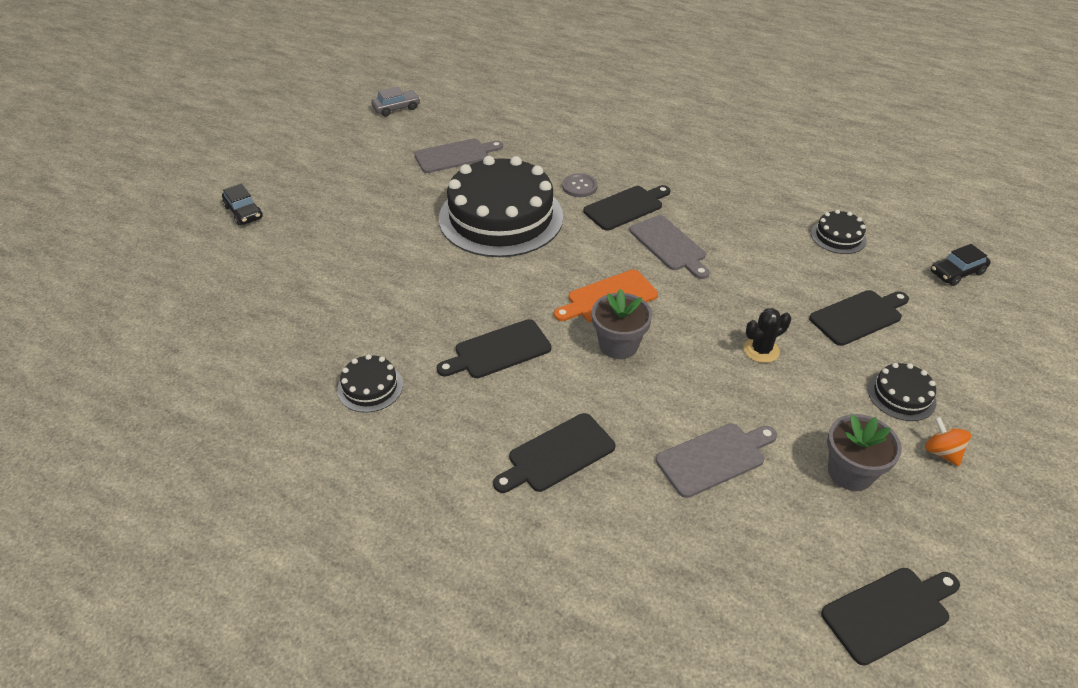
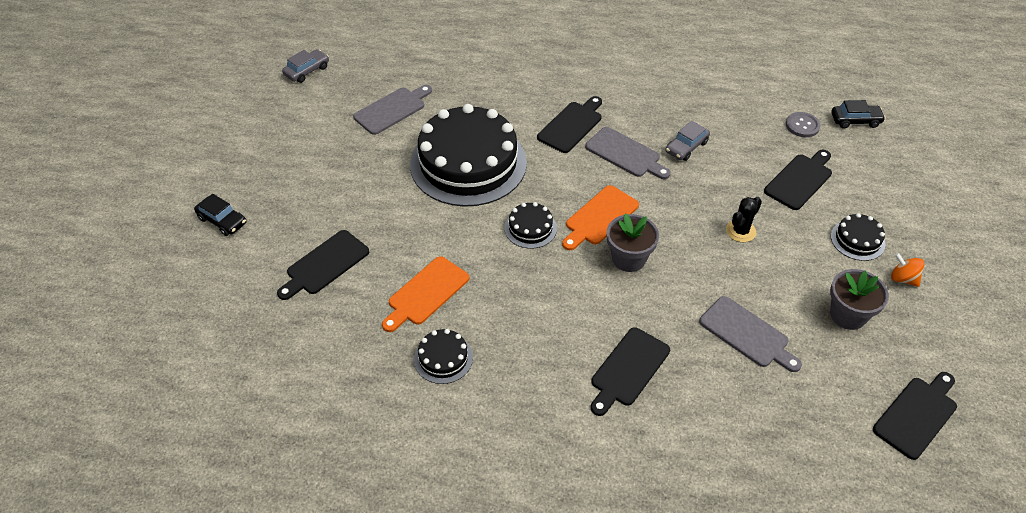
camera: 20 degrees left, 5 degrees up
(389, 322) = (426, 293): none -> orange cutting board
(498, 351) = (533, 293): black cutting board -> black cutting board (325, 265)
(579, 186) = (521, 114): grey button -> grey button (802, 125)
(714, 458) = (747, 334): grey cutting board -> grey cutting board turned 90 degrees clockwise
(741, 254) = (686, 147): none -> grey car
(838, 236) = (754, 110): black cake -> black cake (530, 228)
(957, 272) = (855, 120): black car -> black car turned 135 degrees counterclockwise

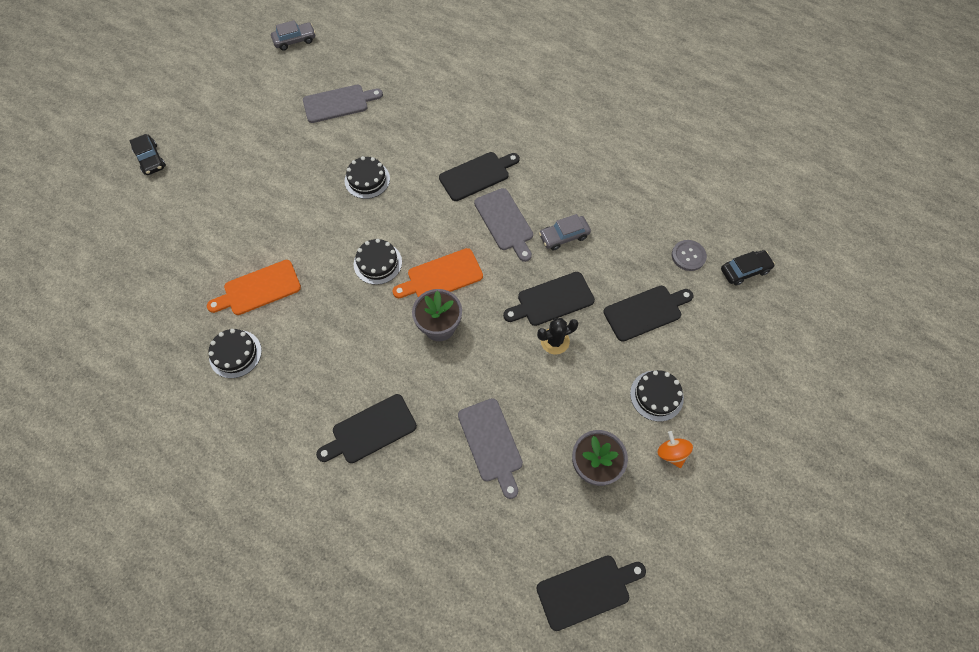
camera: 25 degrees right, 15 degrees up
(325, 265) = (200, 230): black cutting board -> black cutting board (552, 300)
(468, 163) = (367, 180): black cake -> black cake, size x0.42
(855, 120) = (744, 270): black car -> black car turned 45 degrees counterclockwise

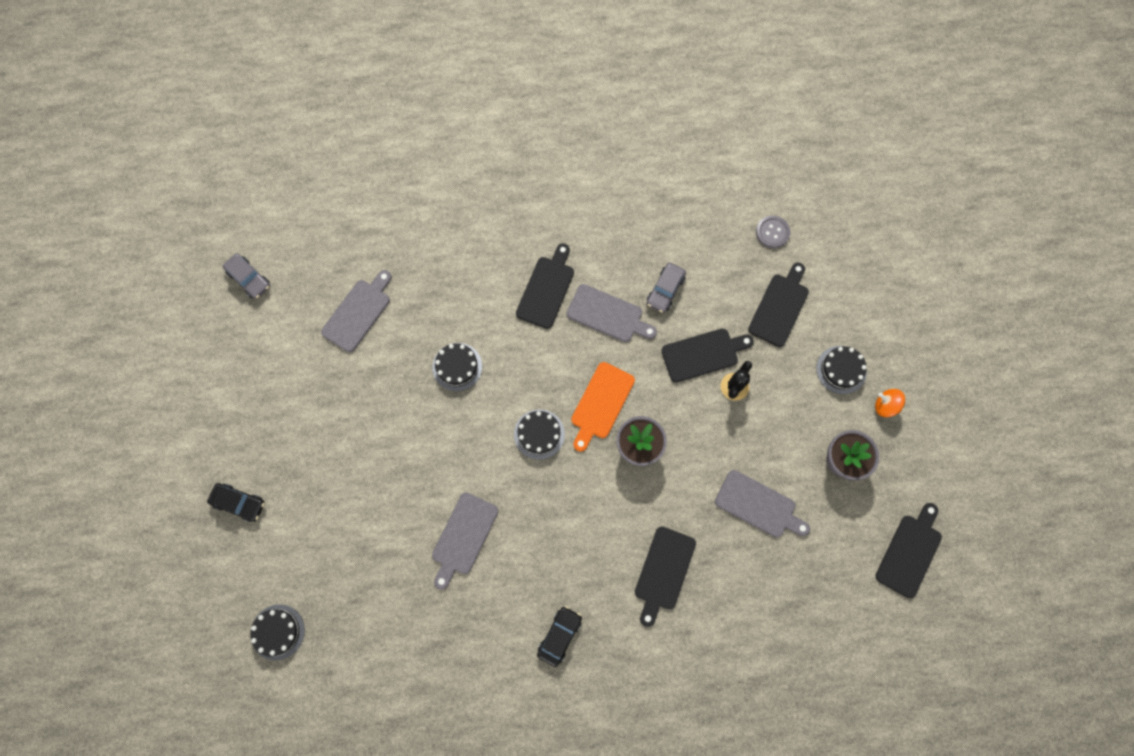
camera: 40 degrees left, 10 degrees up
(235, 354) = (500, 604): black cake -> black cake (277, 632)
(258, 289) = (463, 537): orange cutting board -> grey cutting board
(295, 40) = (249, 279): grey car -> grey car turned 105 degrees clockwise
(552, 300) = (703, 354): black cutting board -> black cutting board turned 135 degrees counterclockwise
(744, 270) = (822, 212): black car -> black car (559, 636)

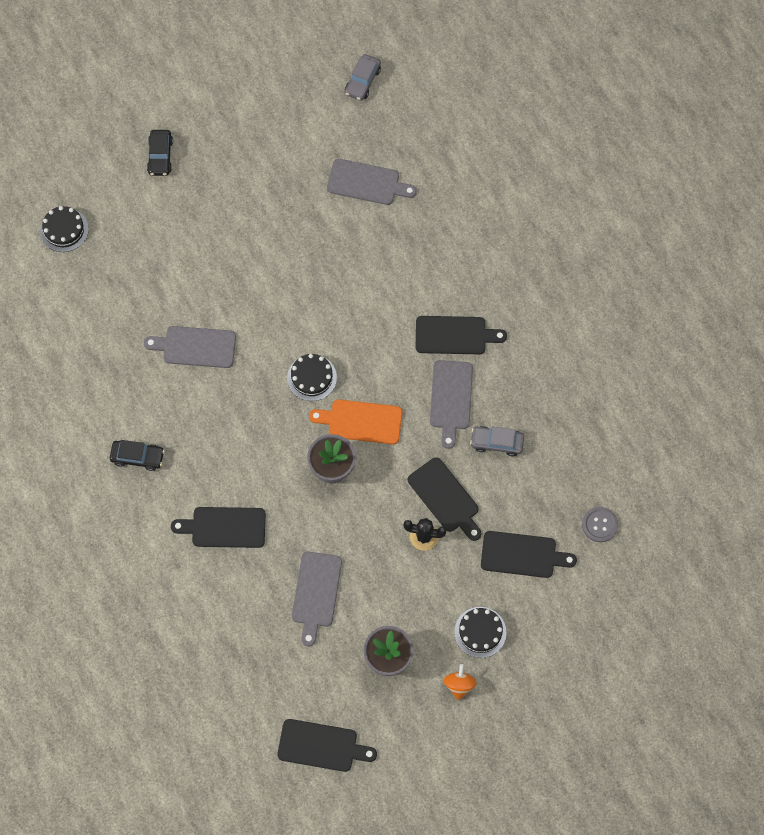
camera: 70 degrees right, 5 degrees down
(457, 367) = (348, 285): black cake -> none

